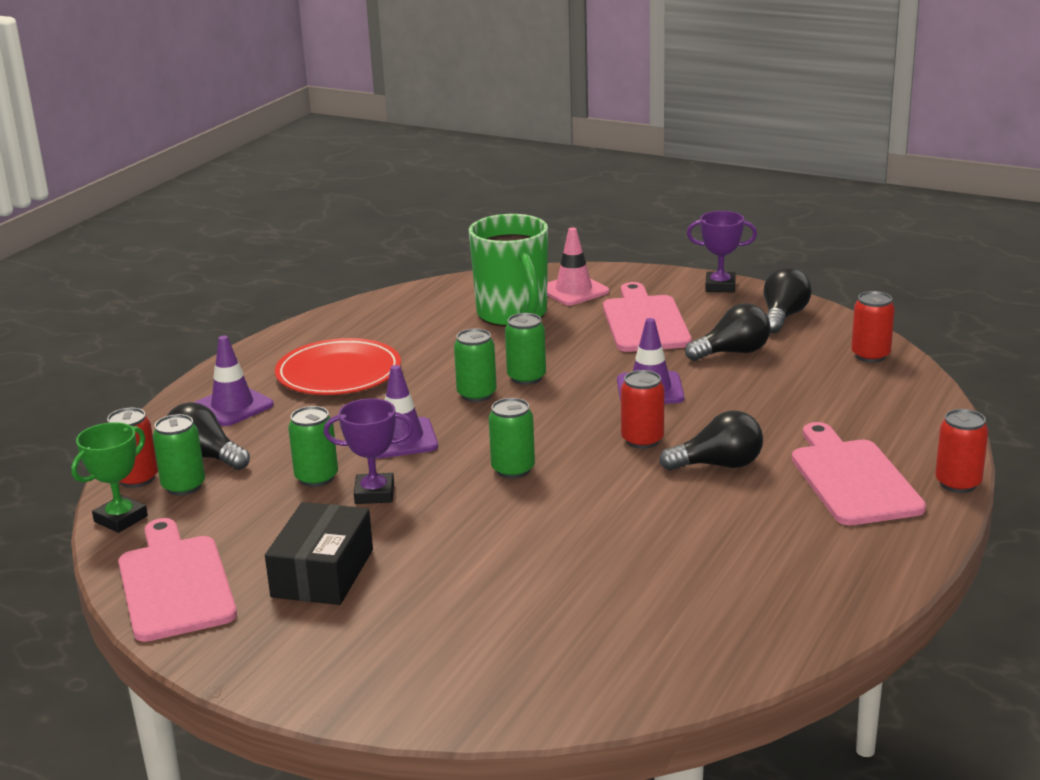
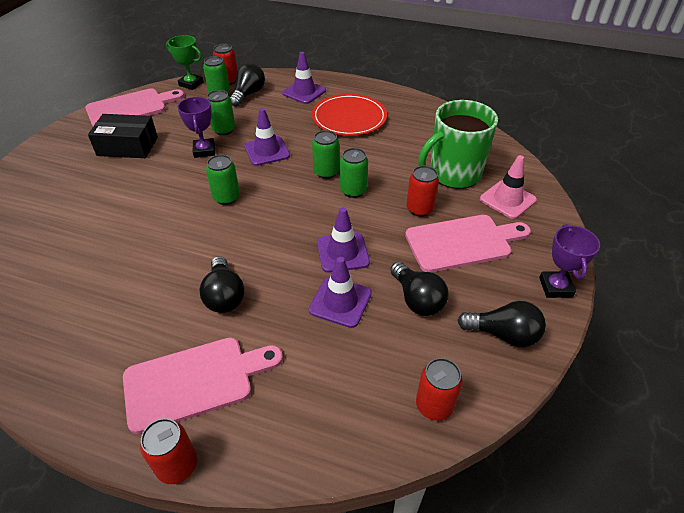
camera: 80 degrees right, 20 degrees up
(642, 440) = (263, 253): red can -> red can (419, 209)
(733, 394) = (340, 302): none -> purple traffic cone

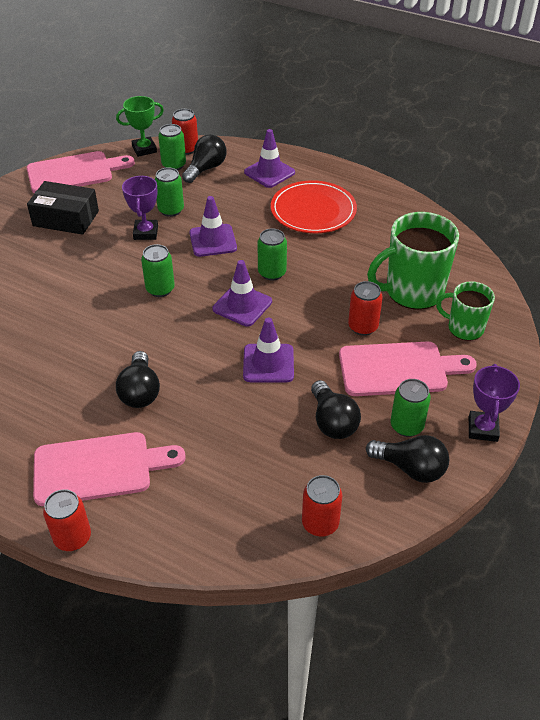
camera: 10 degrees right, 0 degrees up
(191, 84) = (144, 149): green trophy -> green trophy turned 60 degrees counterclockwise
(340, 302) = (254, 413): purple traffic cone -> purple traffic cone (242, 305)
(353, 190) = (296, 297): green can -> green can (406, 426)
(507, 199) = (464, 328): pink traffic cone -> green mug

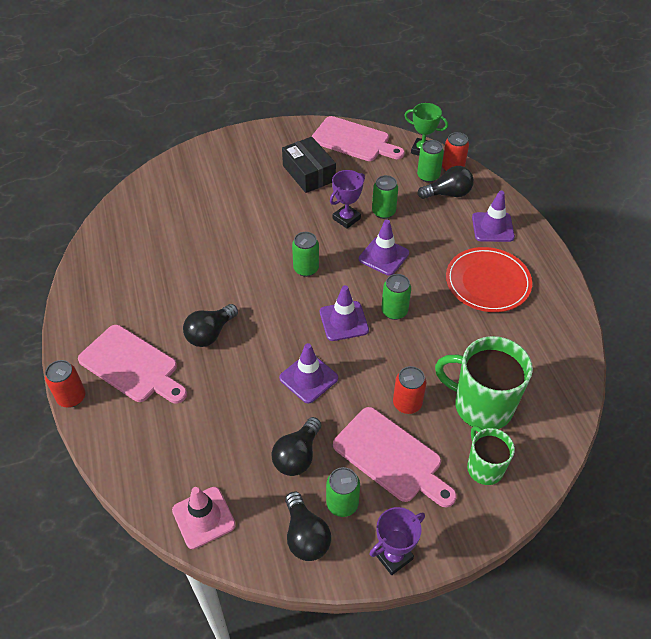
camera: 45 degrees right, 5 degrees up
(320, 523) = (203, 517): red can -> pink traffic cone

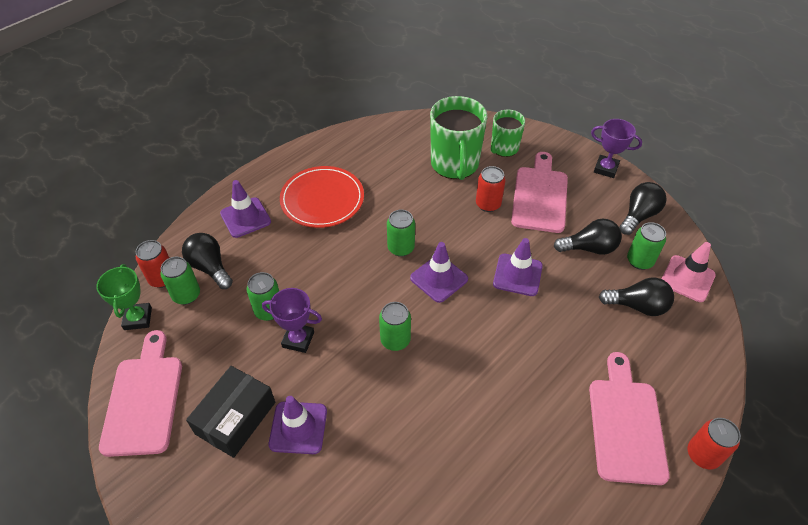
camera: 120 degrees left, 0 degrees up
(210, 333) = (535, 378): black light bulb -> black light bulb (637, 306)
(342, 504) = (598, 207): green can -> green can (639, 261)
(383, 256) = (336, 283): purple traffic cone -> purple traffic cone (298, 427)

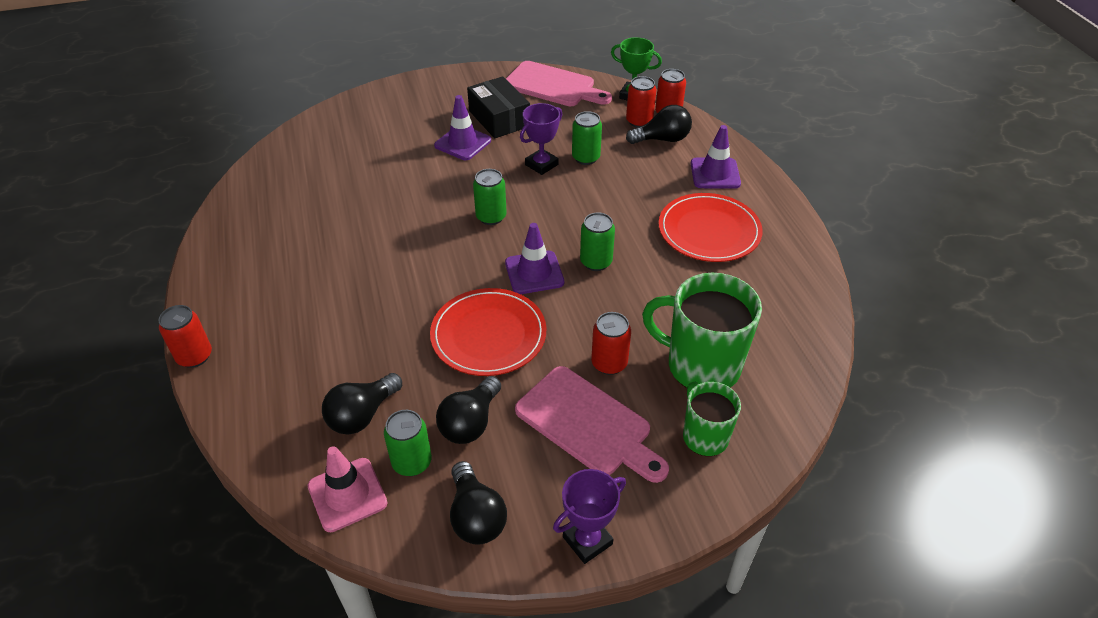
camera: 120 degrees right, 5 degrees down
(186, 295) = (639, 121): green can -> red can
(517, 275) = (488, 335): purple traffic cone -> red plate
(625, 424) = (272, 321): pink cutting board -> none

